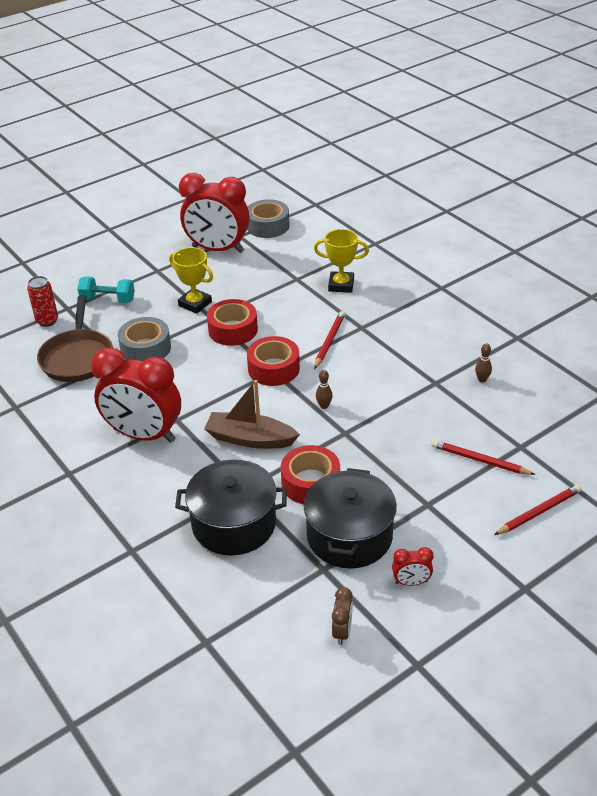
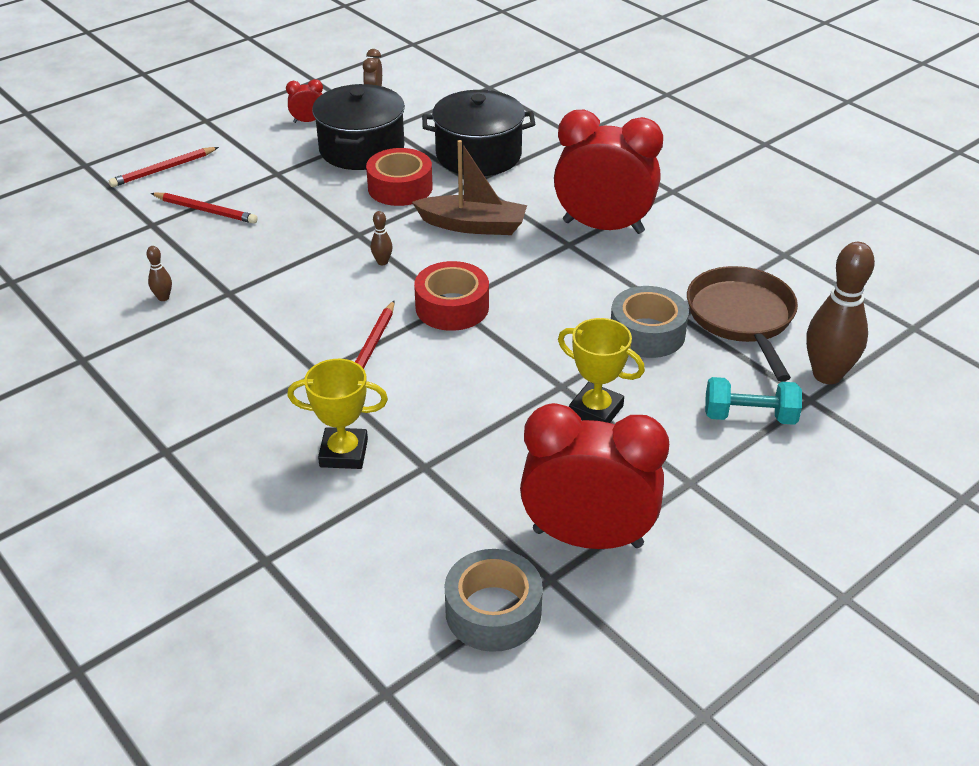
camera: 175 degrees right, 0 degrees up
(47, 321) = (827, 375): red can -> brown bowling pin
(233, 330) = (521, 364): red tape -> none

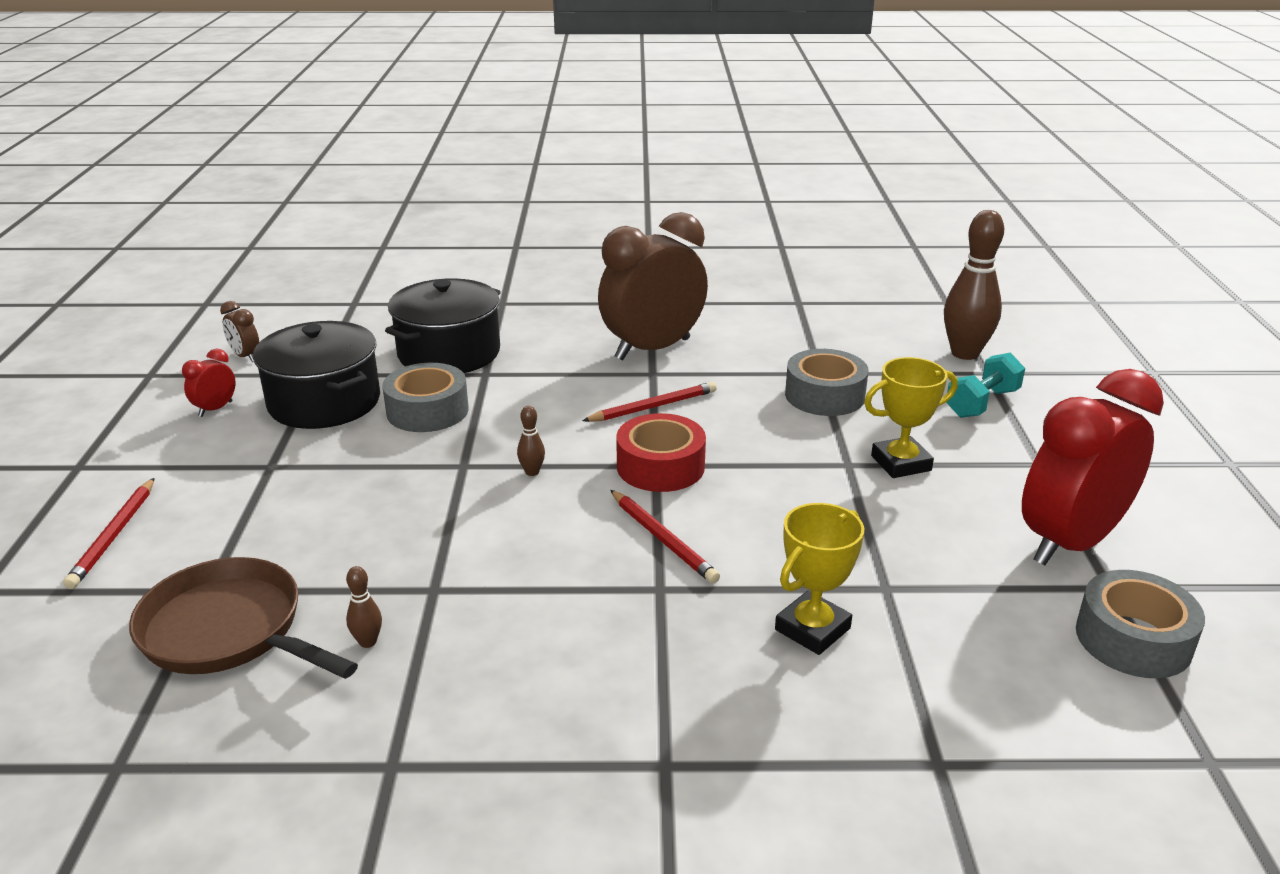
camera: 50 degrees left, 10 degrees down
(205, 210) = (252, 540): red pencil -> red pencil (653, 407)
(400, 187) = (427, 411): red tape -> grey tape
(473, 225) = (552, 402): brown boat -> none
(603, 227) = (652, 349): red clock -> brown clock
(742, 318) = (856, 352): brown pan -> brown pan (229, 631)

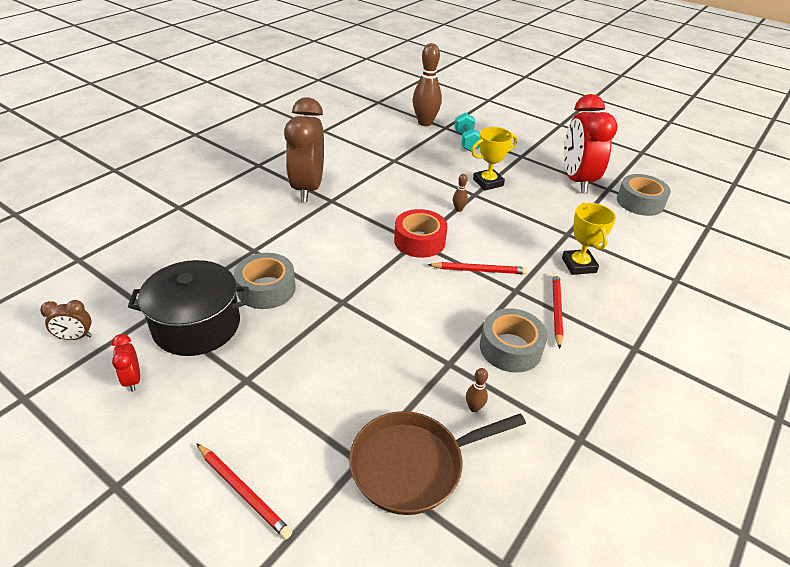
camera: 55 degrees left, 10 degrees up
(449, 353) = (209, 252): black pot -> none
(532, 472) = (377, 281): brown bowling pin -> brown bowling pin (458, 209)
(653, 407) = (363, 216): red pencil -> red pencil (556, 310)
(824, 395) = (414, 169): grey tape -> grey tape (510, 348)
(901, 463) = (488, 182): yellow trophy -> yellow trophy turned 45 degrees clockwise

